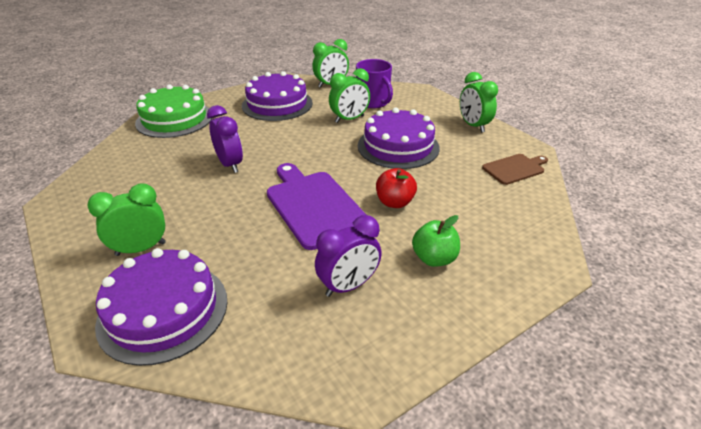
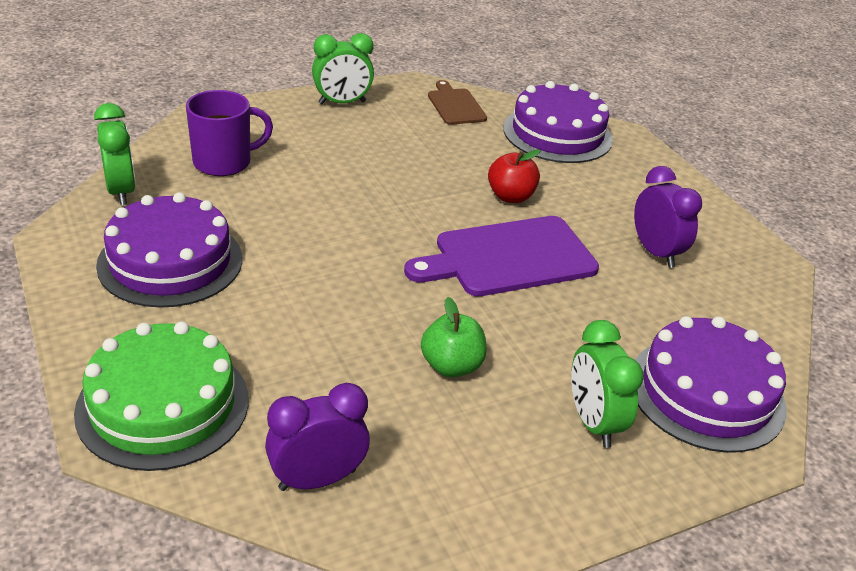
camera: 85 degrees left, 0 degrees up
(230, 164) = (380, 329): purple clock -> purple clock (317, 479)
(349, 119) = (274, 194): green clock -> none
(398, 146) = (377, 168): purple cake -> purple cake (557, 134)
(434, 258) = (612, 193): green apple -> green apple (451, 366)

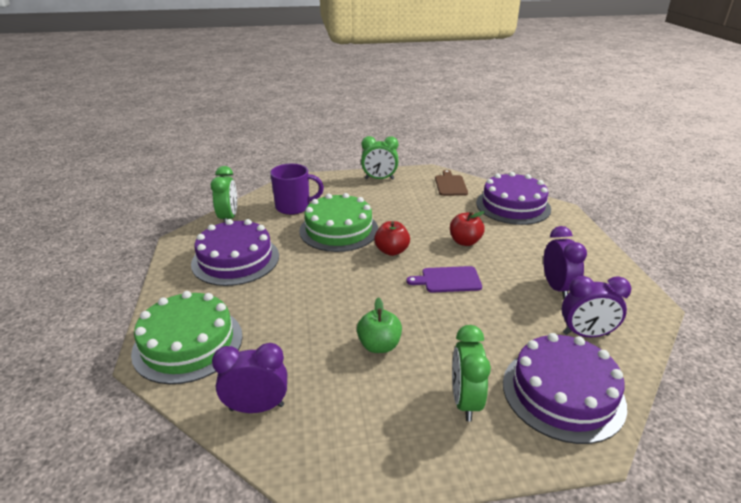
camera: 20 degrees right, 5 degrees down
(315, 195) = (339, 230): none -> green cake
(411, 222) = (391, 251): none -> red apple
(509, 258) = (448, 280): purple cutting board -> purple cutting board, size x0.56
(710, 312) = (586, 334): none -> purple clock

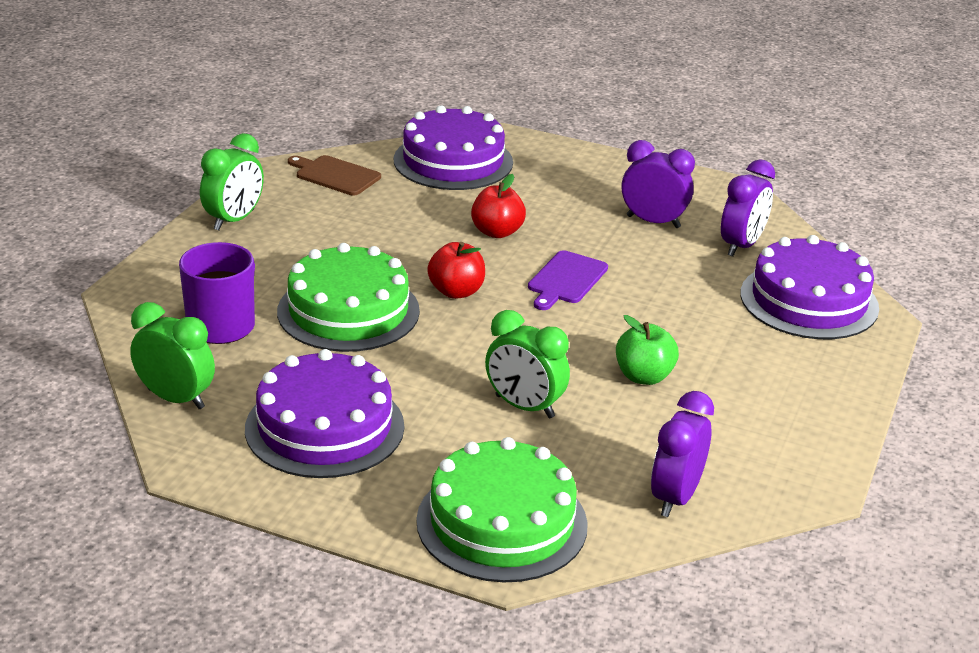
camera: 60 degrees left, 0 degrees up
(465, 401) = (775, 359): green clock -> green clock (524, 407)

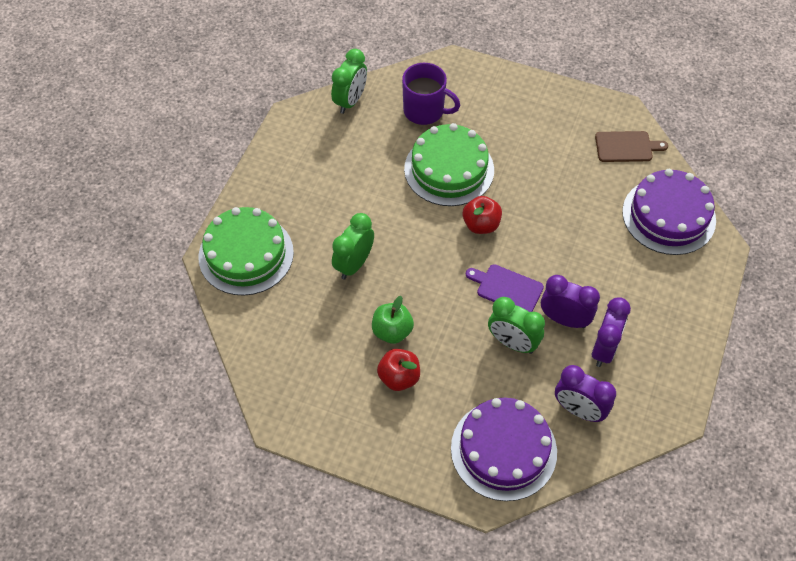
camera: 90 degrees right, 25 degrees up
(234, 220) = (550, 100): green clock -> green clock (512, 343)
(324, 427) = (328, 169): purple cake -> none
(335, 175) = (626, 147): brown cutting board -> brown cutting board turned 60 degrees clockwise
(497, 232) = (565, 246): red apple -> red apple (399, 377)
(675, 497) = (268, 342): purple clock -> purple clock (564, 319)

